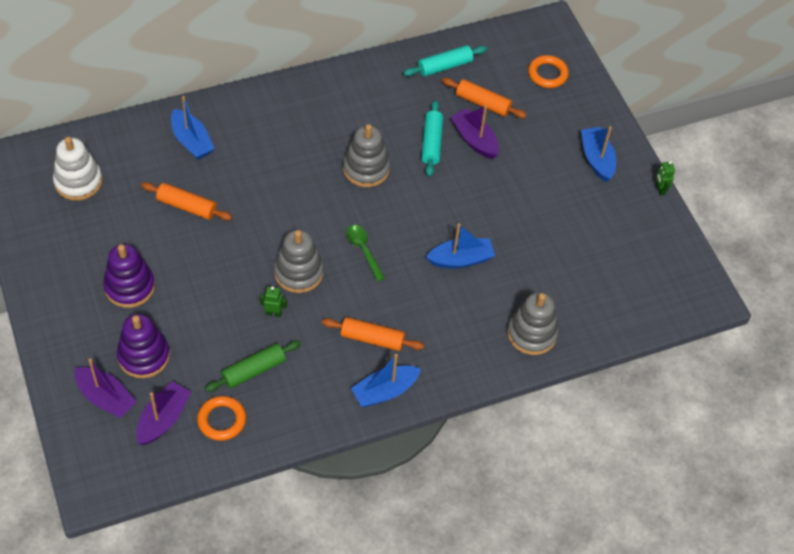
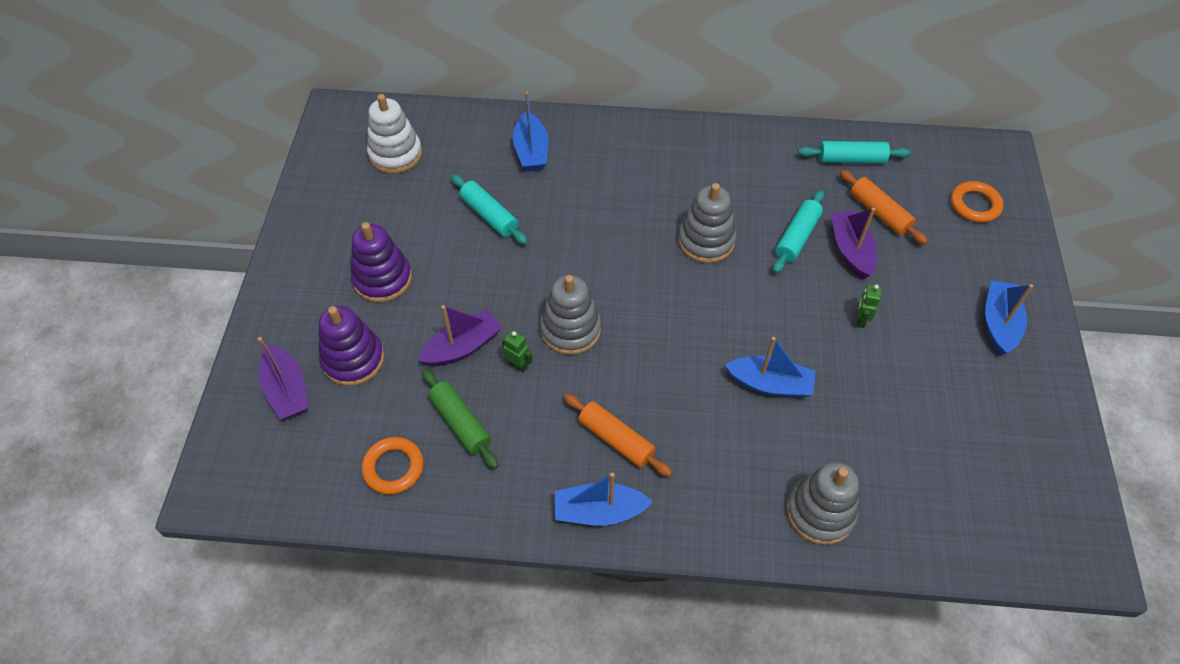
camera: 30 degrees right, 0 degrees up
(163, 419) = (332, 440): purple boat -> purple boat (462, 347)
(187, 206) = (489, 215): orange rolling pin -> turquoise rolling pin
(253, 370) = (460, 423): green rolling pin -> green rolling pin turned 60 degrees clockwise
(363, 250) = (657, 331): green spoon -> none
(660, 189) = (1071, 390): green robot -> green robot (860, 320)

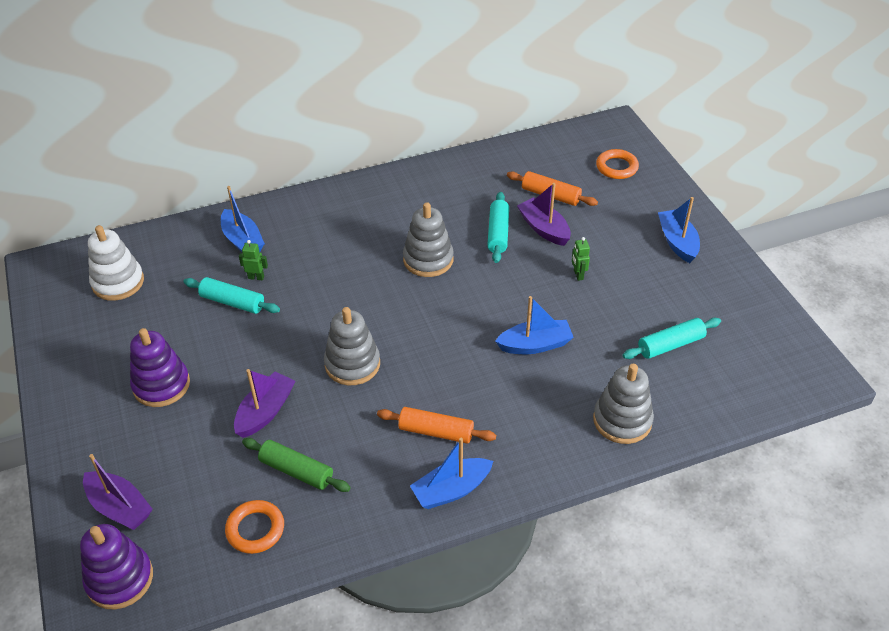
camera: 25 degrees left, 10 degrees down
(353, 359) = (169, 459): purple stacking toy -> purple stacking toy (120, 579)
(518, 365) = (322, 408): green robot -> green robot (256, 277)
(851, 159) = (509, 164): turquoise rolling pin -> turquoise rolling pin (670, 345)

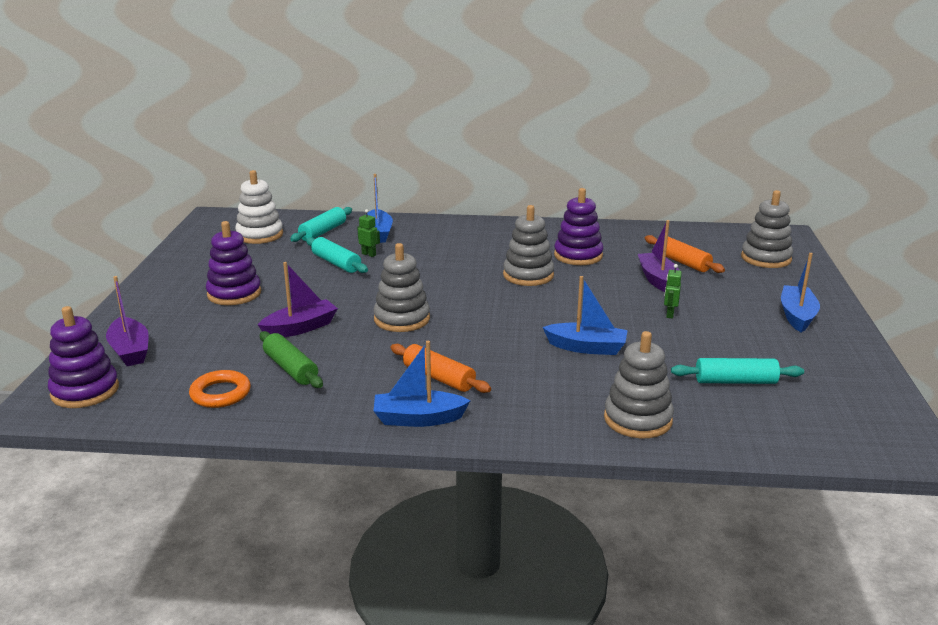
camera: 25 degrees right, 20 degrees down
(456, 215) = (578, 255): none -> purple stacking toy
(498, 233) = (609, 273): turquoise rolling pin -> turquoise rolling pin (323, 232)
(616, 167) = (766, 258): orange ring -> grey stacking toy

